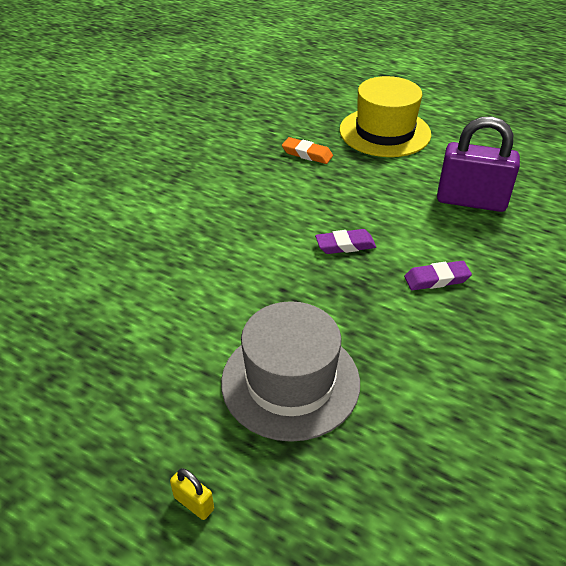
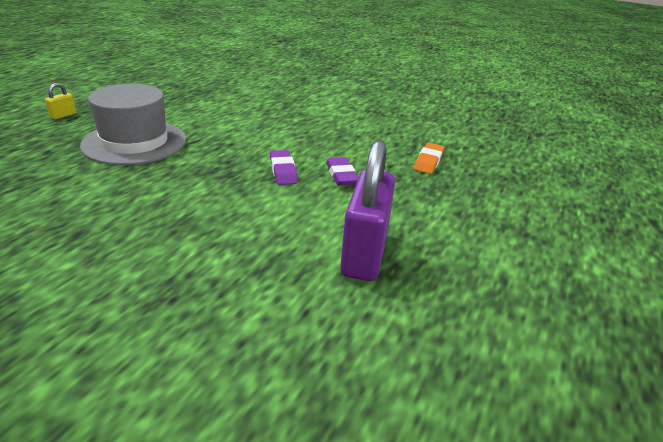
camera: 85 degrees right, 10 degrees down
(385, 132) = (497, 208): yellow hat -> none
(436, 279) = (225, 212): purple eraser -> purple eraser (341, 175)

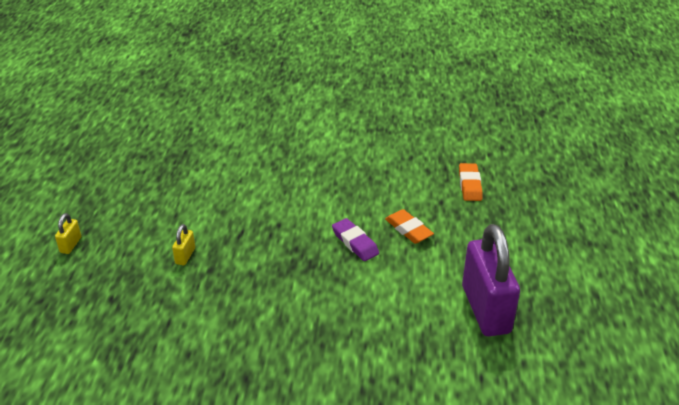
camera: 20 degrees left, 5 degrees up
(135, 142) = (185, 256): grey hat -> yellow padlock
(341, 175) = (408, 229): purple eraser -> orange eraser

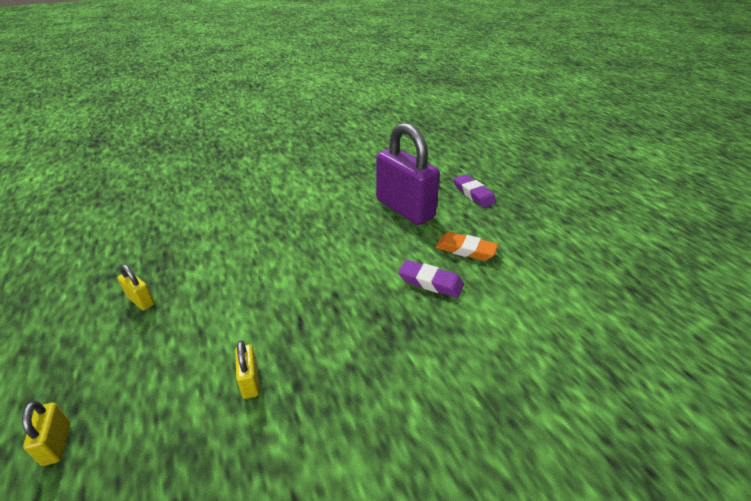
camera: 30 degrees left, 0 degrees up
(152, 180) = (141, 300): none -> yellow padlock
(470, 185) = (473, 194): orange eraser -> purple eraser
(485, 309) = (609, 298): purple padlock -> purple padlock (404, 209)

